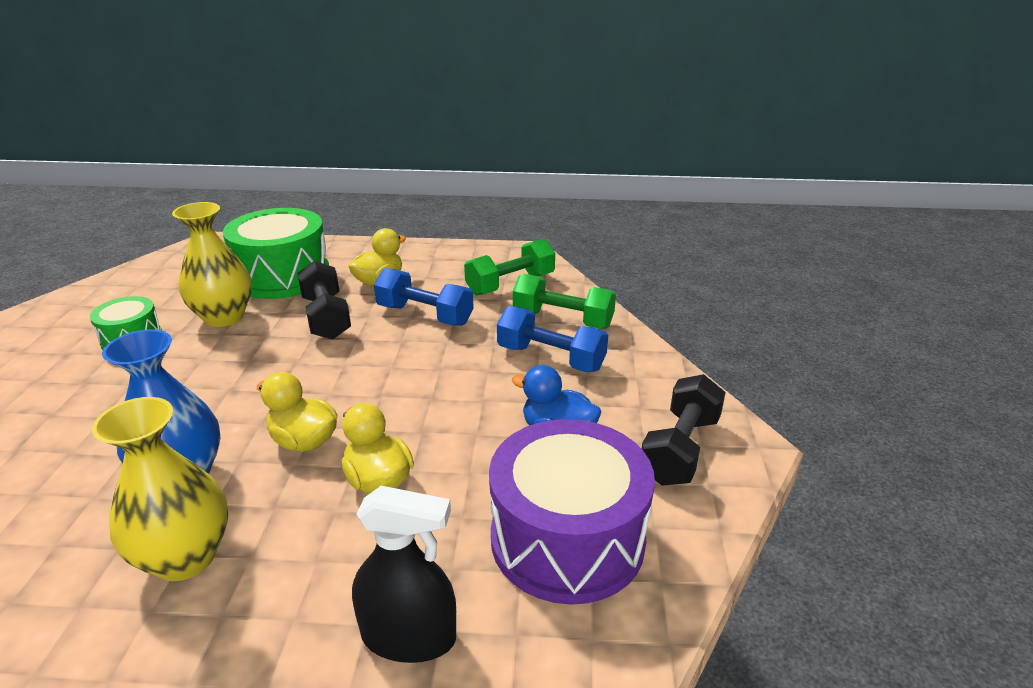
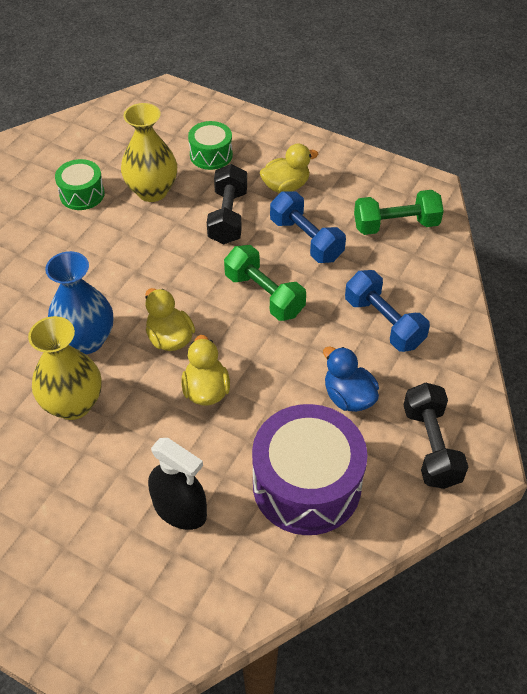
camera: 25 degrees right, 20 degrees up
(283, 276) = (211, 155): green drum -> green drum, size x0.53
(563, 319) = (418, 283): green dumbbell -> green dumbbell (264, 295)
(680, 449) = (430, 446): black dumbbell -> black dumbbell turned 60 degrees counterclockwise

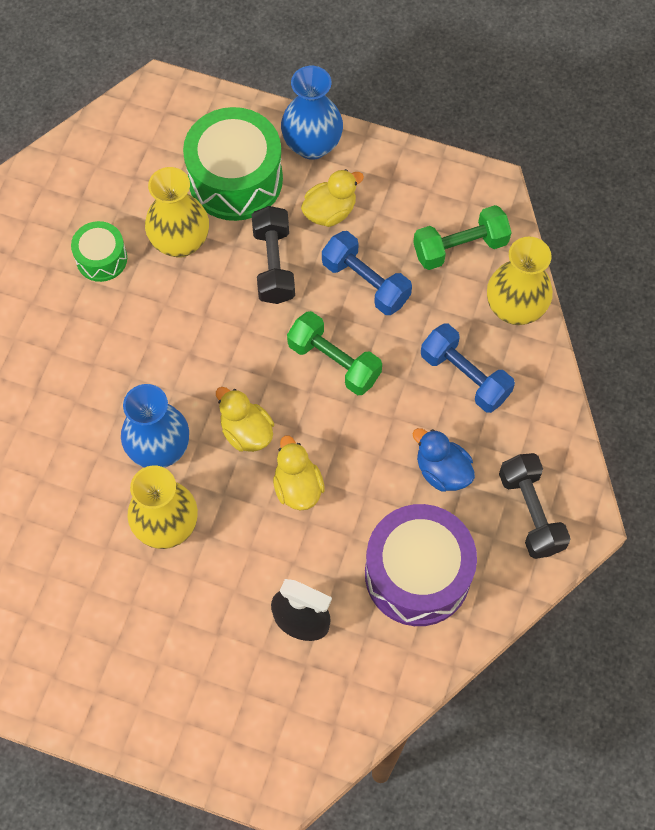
camera: 10 degrees left, 15 degrees up
(211, 155) = (235, 179): green drum -> green drum, size x1.89
(281, 140) = (312, 145): none -> blue vase
(439, 276) = (515, 308): none -> yellow vase

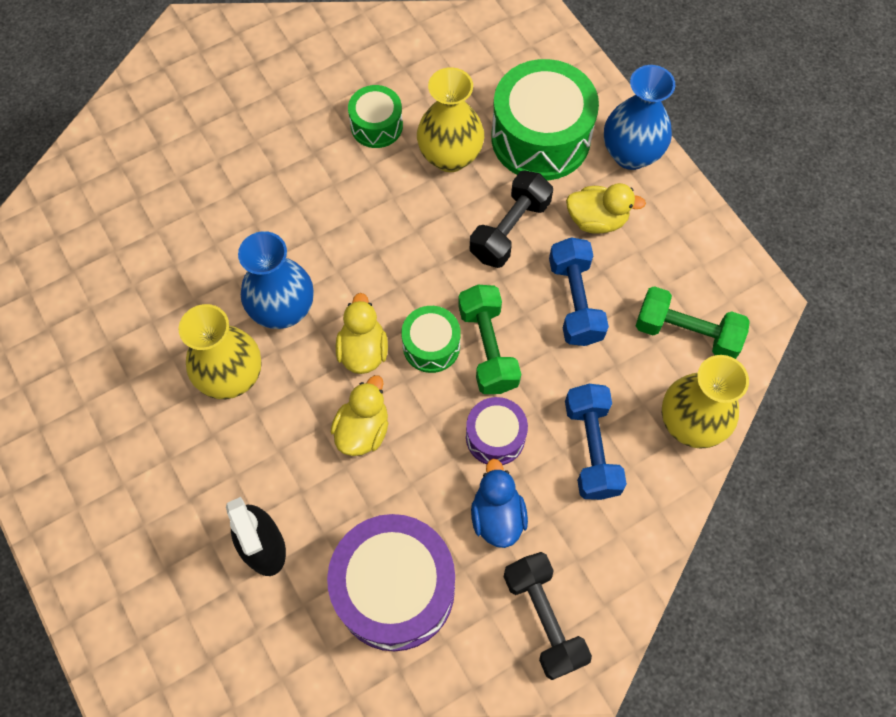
camera: 40 degrees right, 0 degrees up
(292, 391) = (431, 346): none -> green drum
(394, 419) = (495, 437): none -> purple drum
(530, 512) = (543, 618): black dumbbell -> black dumbbell turned 45 degrees counterclockwise

